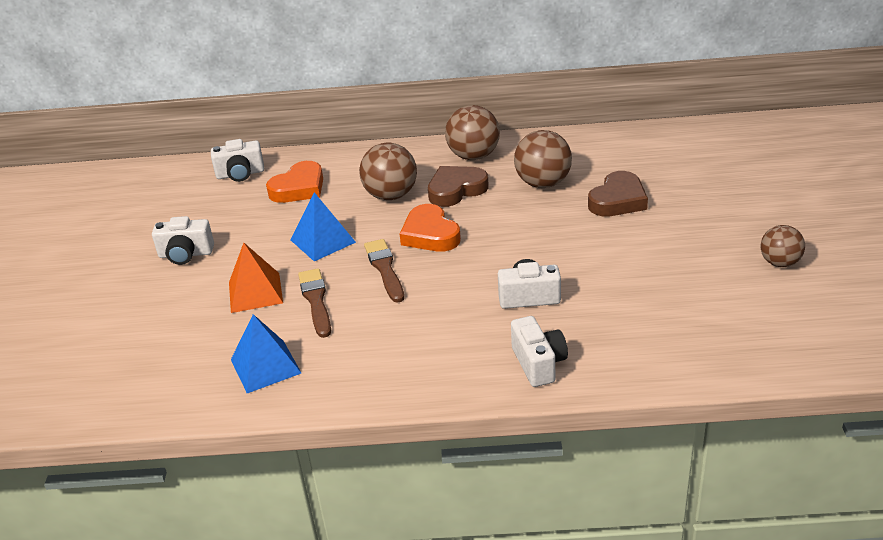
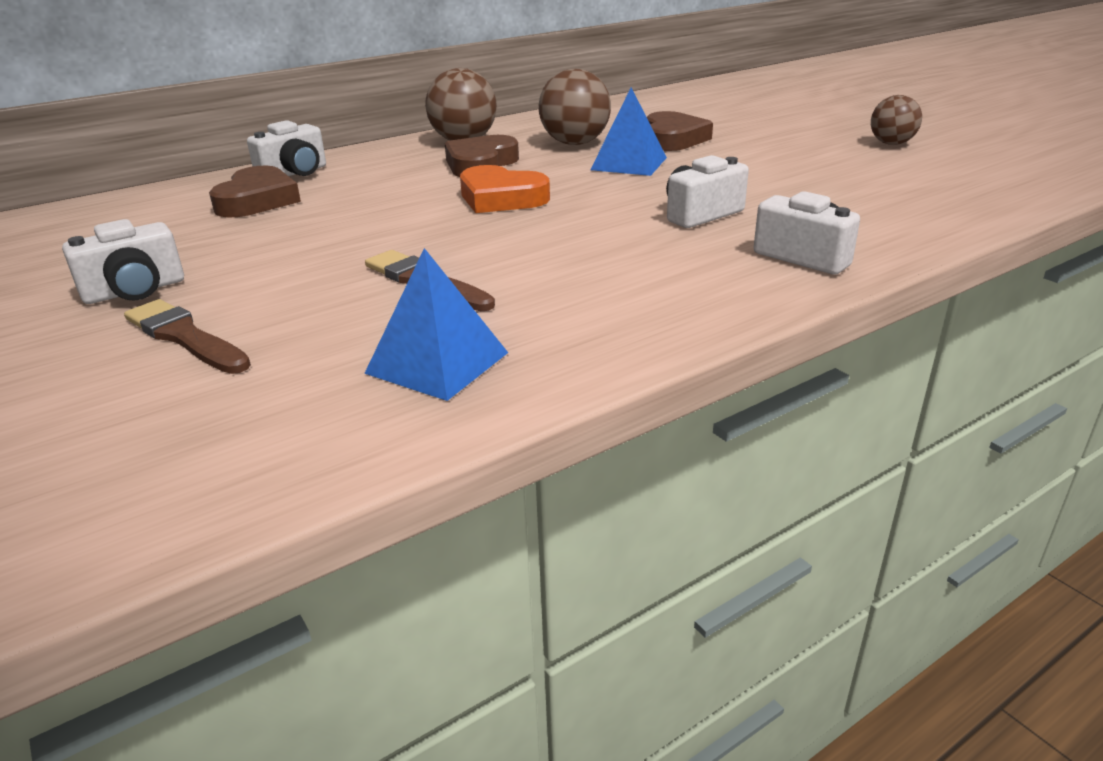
camera: 35 degrees left, 5 degrees down
(240, 174) = (144, 206): white camera -> white camera (294, 173)
(255, 292) = (313, 297): orange pyramid -> none
(299, 188) = (257, 200): orange heart -> brown heart
(322, 241) = (357, 232): blue pyramid -> blue pyramid (629, 163)
(385, 269) = (484, 234): brown brush -> brown brush (185, 337)
(391, 195) = (402, 182): brown ball -> none

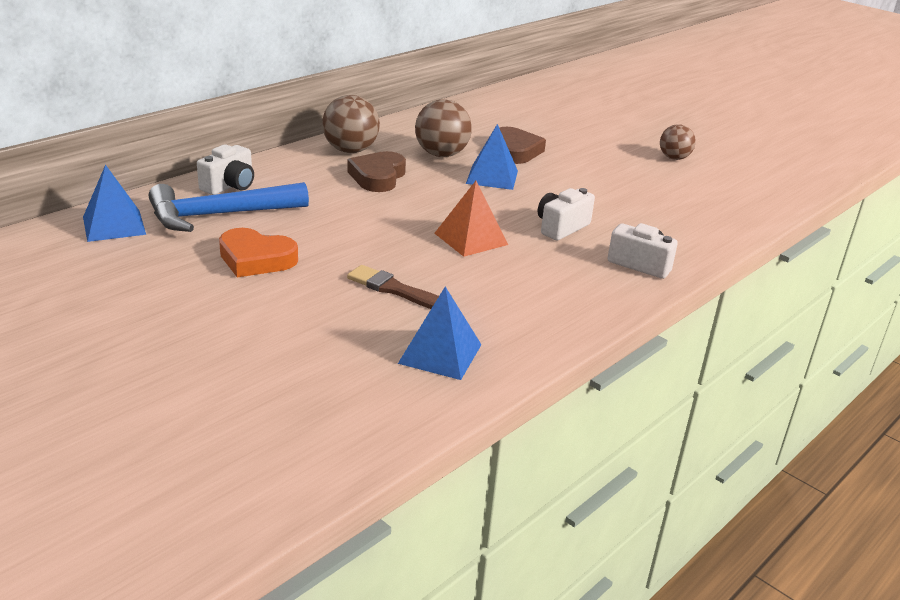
camera: 15 degrees left, 0 degrees up
(127, 209) = (114, 225): none -> blue pyramid
(135, 291) = (186, 304): white camera -> none
(185, 337) = (255, 341): brown brush -> none
(257, 200) = (218, 215): brown heart -> blue hammer
(501, 198) = (411, 212): orange heart -> orange heart (256, 259)
(564, 225) = (470, 239): none -> orange pyramid

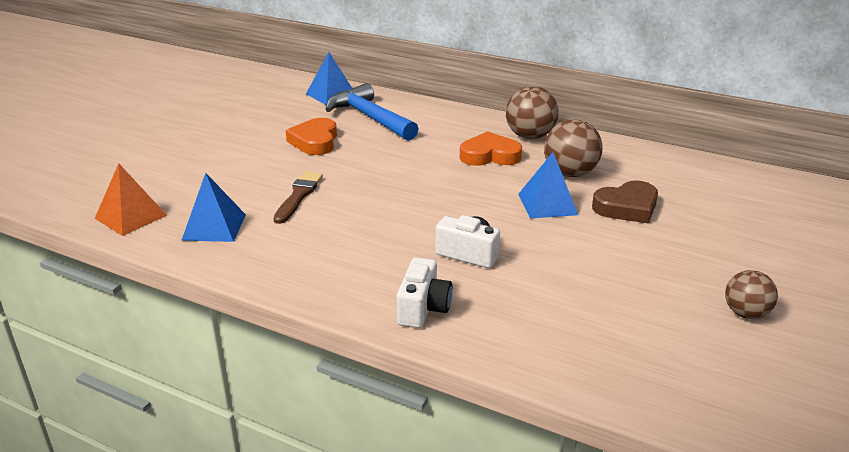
camera: 75 degrees right, 0 degrees up
(230, 186) = (418, 111): white camera -> none
(378, 177) = (490, 155): brown heart -> orange heart
(470, 239) = (407, 212): orange pyramid -> orange pyramid (131, 216)

